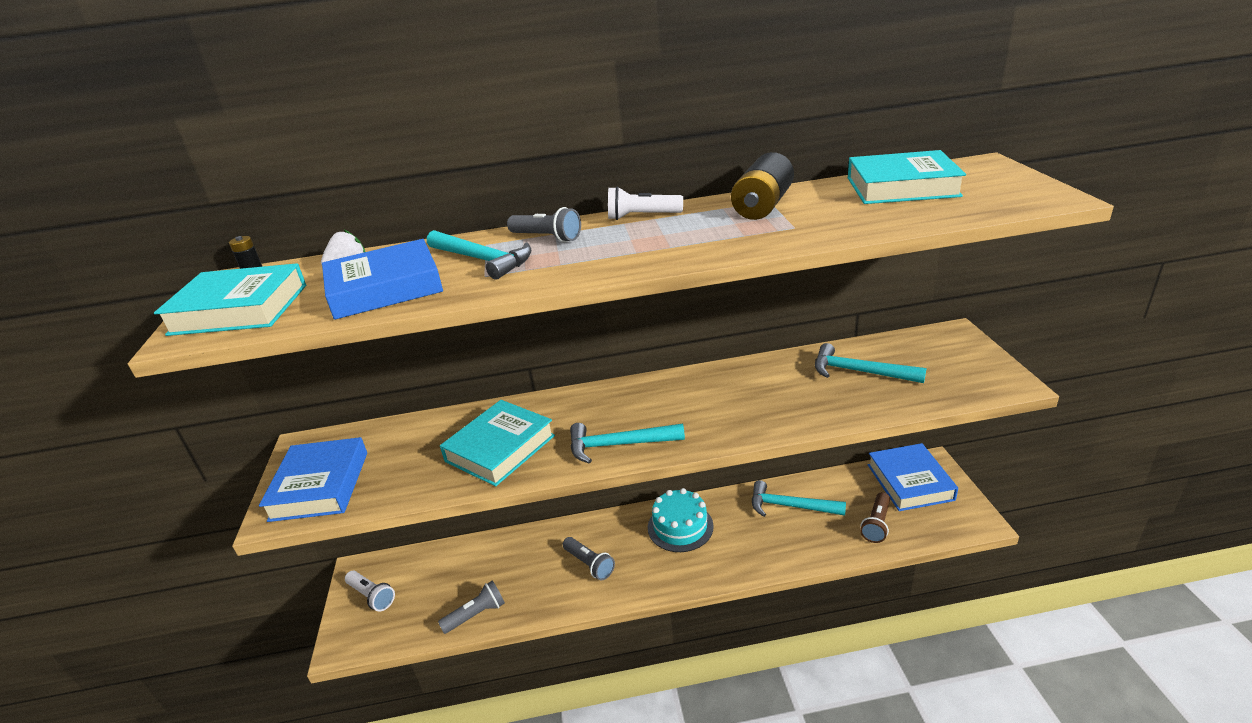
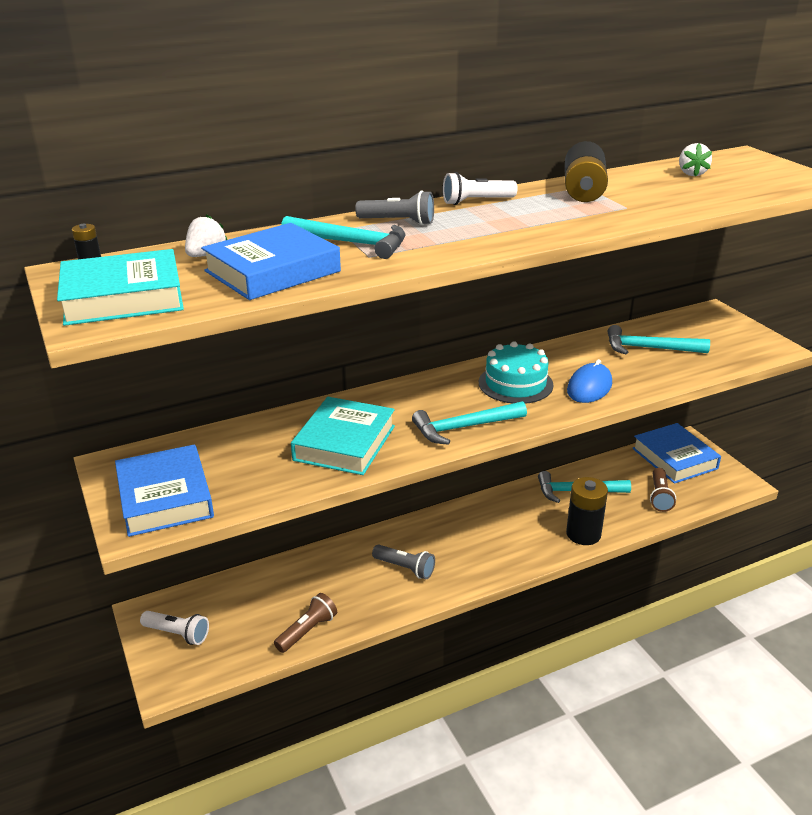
camera: 20 degrees left, 0 degrees up
(476, 614) = (307, 631): grey flashlight -> brown flashlight
(680, 527) = (481, 523): turquoise cake -> turquoise cake (515, 384)
(770, 412) = (589, 387): none -> blue mouse
(777, 555) = (583, 534): none -> black battery
(902, 187) = (691, 174): turquoise book -> white strawberry

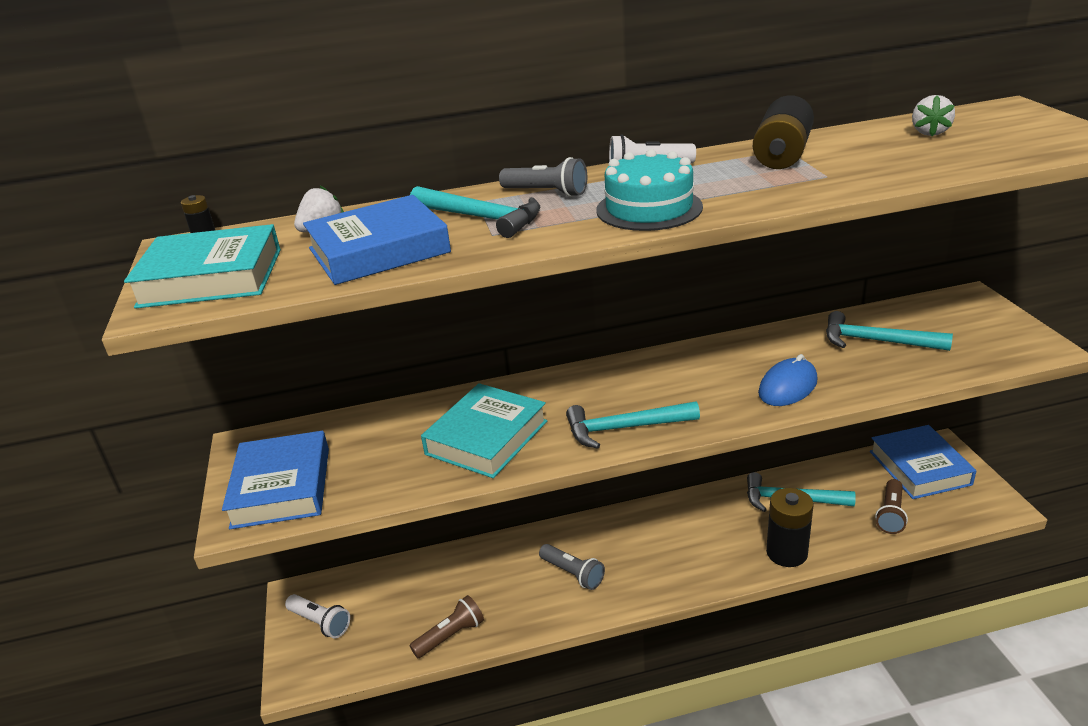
camera: 15 degrees right, 0 degrees up
(515, 384) = (700, 377): turquoise cake -> turquoise cake (649, 208)

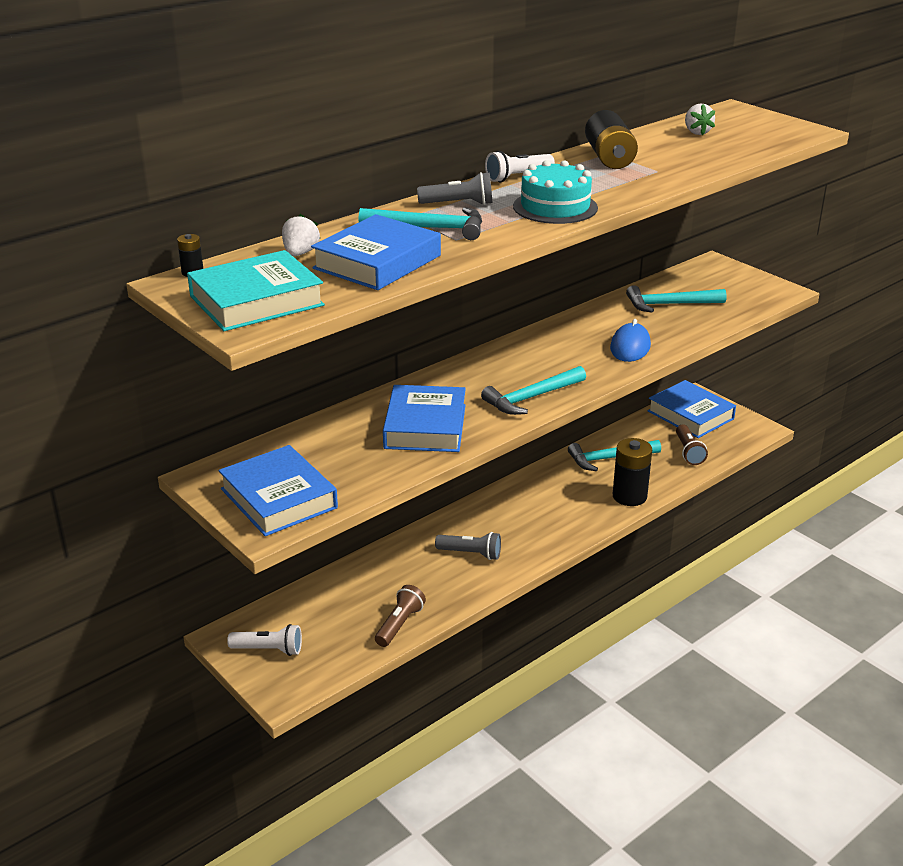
camera: 30 degrees left, 0 degrees up
(486, 437) = (425, 426): turquoise book -> blue book

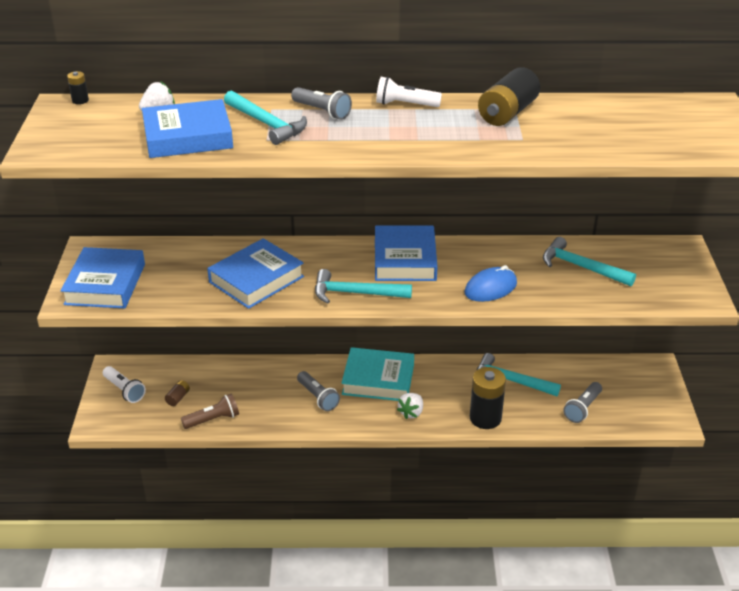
camera: 40 degrees right, 5 degrees up
(256, 301) = (75, 135): turquoise book -> turquoise book (378, 379)
(336, 625) = (178, 398): none -> brown battery
(555, 207) = (381, 140): turquoise cake -> none
(688, 452) = (582, 408): brown flashlight -> grey flashlight
(690, 415) = (628, 379): blue book -> blue book (405, 259)
(697, 132) = (630, 115): white strawberry -> white strawberry (411, 412)

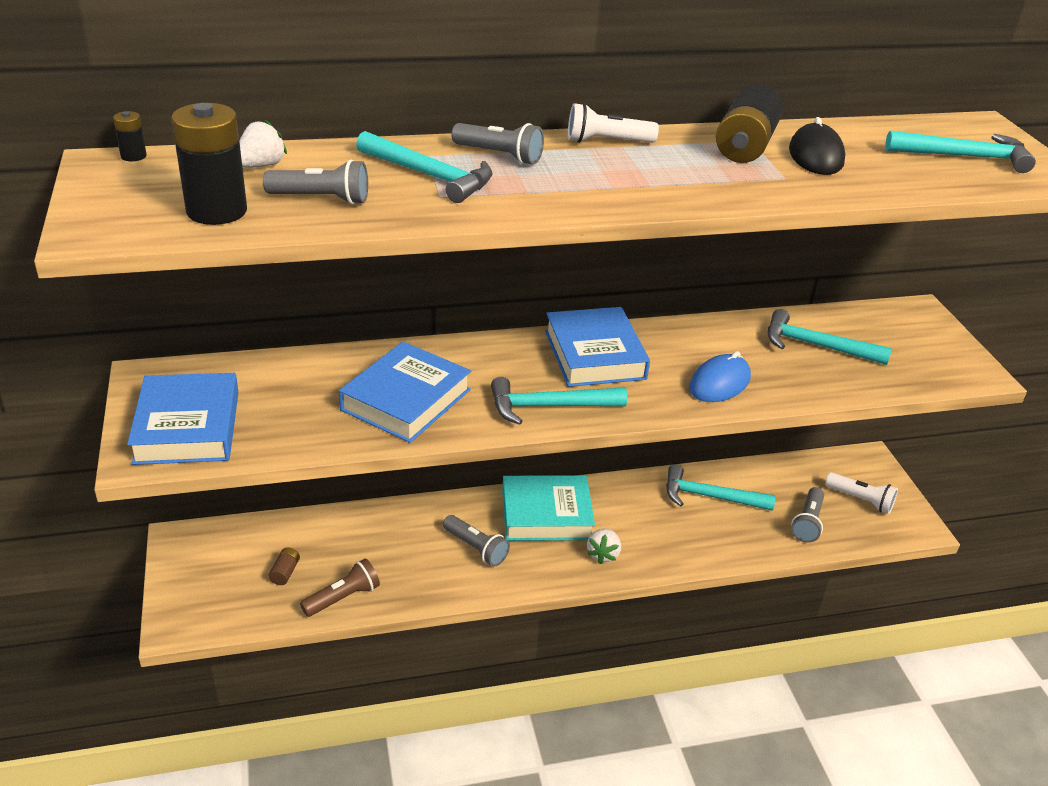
camera: 15 degrees left, 0 degrees up
(124, 390) = (205, 571): white flashlight -> white flashlight (861, 500)
(188, 137) = (322, 199): blue book -> grey flashlight
(485, 418) = (697, 550): black battery -> black battery (217, 211)
(557, 123) = (816, 156): none -> black mouse
(678, 130) = (965, 157): none -> turquoise hammer

